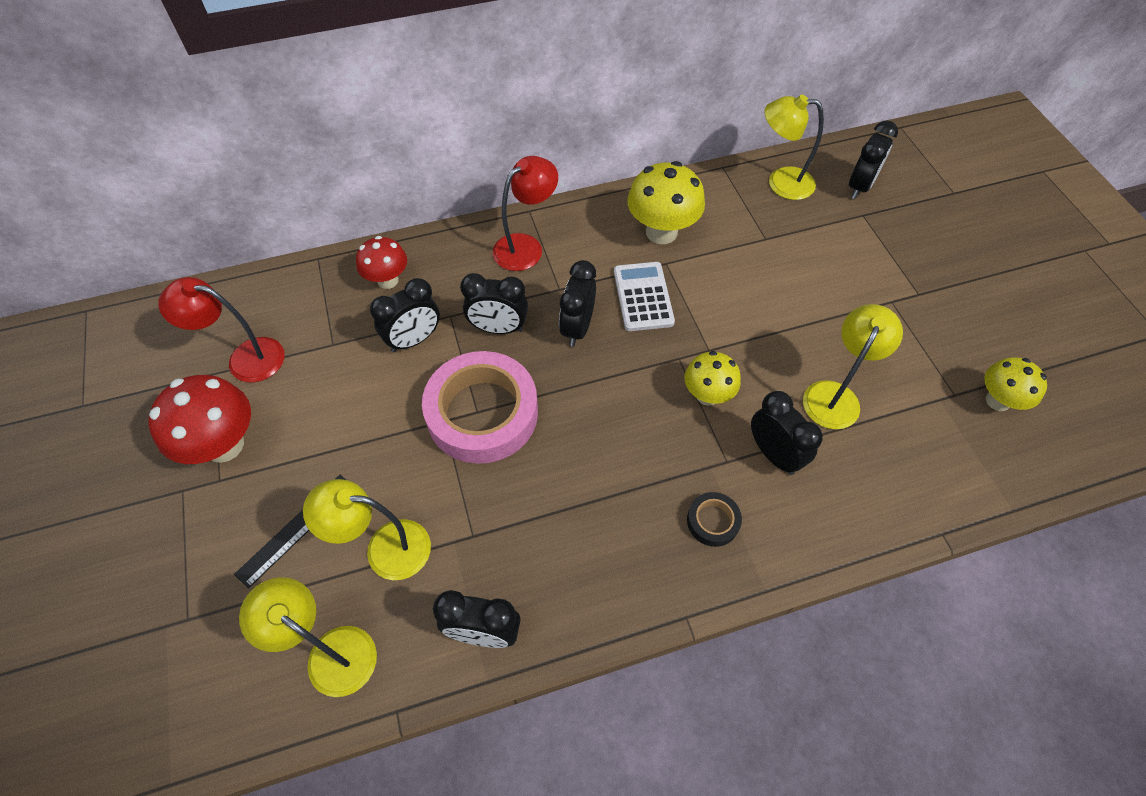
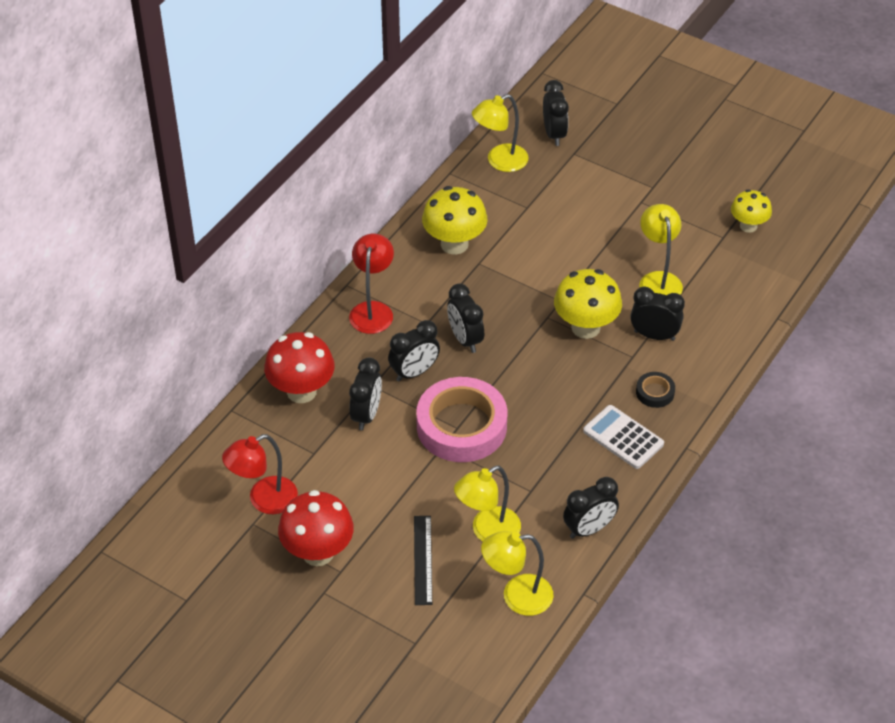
camera: 40 degrees left, 10 degrees down
(388, 280) = (301, 391): red mushroom -> red mushroom, size x1.58
(643, 297) = (486, 294): white calculator -> white calculator (623, 437)
(707, 395) = (585, 327): yellow mushroom -> yellow mushroom, size x1.58

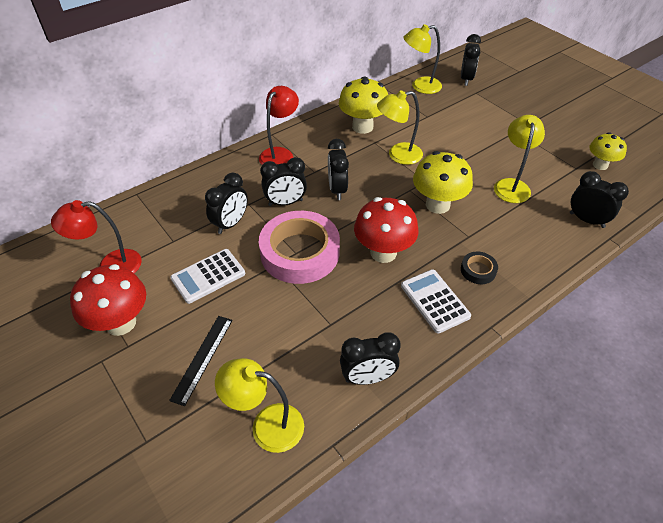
camera: 20 degrees right, 0 degrees up
(301, 391) = (194, 194): red mushroom -> red mushroom (383, 252)
(378, 480) = (208, 276): none -> white calculator
(487, 531) = (273, 350): yellow lamp -> yellow lamp (398, 155)
(654, 335) = (494, 225): black clock -> black clock (586, 220)

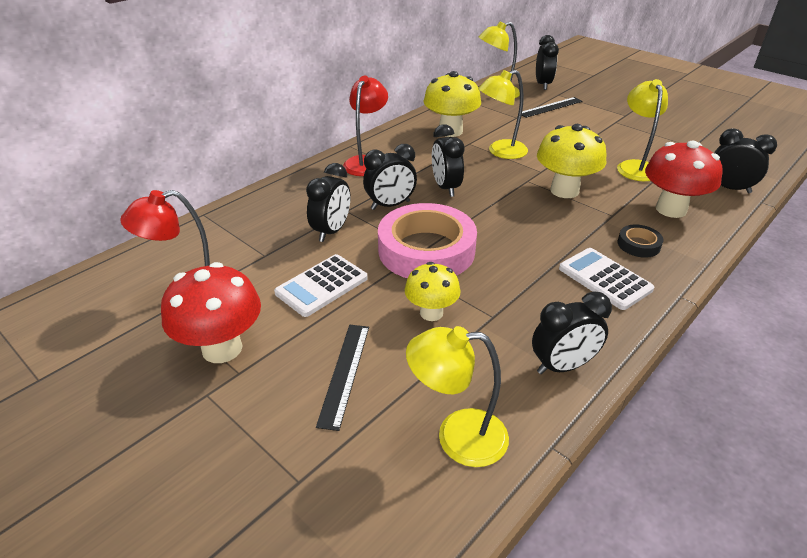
camera: 10 degrees left, 10 degrees down
(383, 252) = (524, 240): red mushroom -> red mushroom (671, 209)
(462, 107) = (550, 107): none -> black ruler
(600, 165) = (716, 142): yellow mushroom -> yellow mushroom (431, 313)

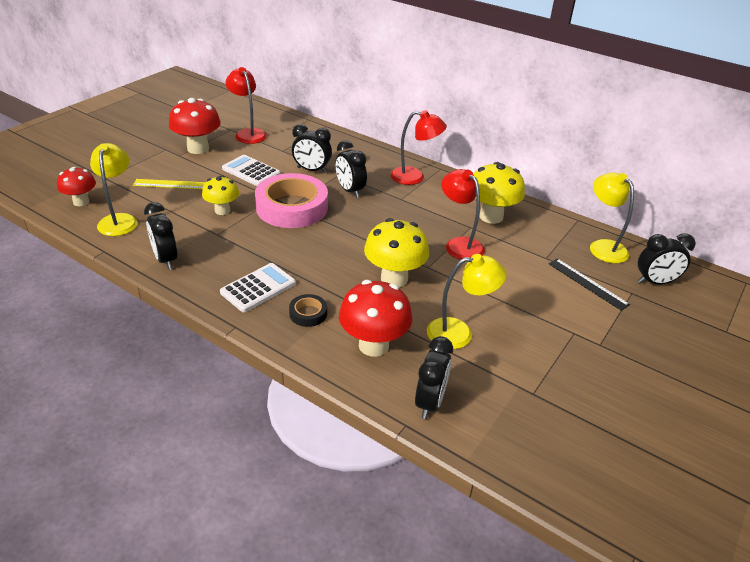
camera: 80 degrees right, 0 degrees up
(344, 373) = (173, 184): black ruler -> yellow ruler
(390, 510) = (81, 202): none -> red mushroom
(446, 188) = (382, 215): black clock -> none
(500, 152) = (459, 244): yellow lamp -> red lamp

